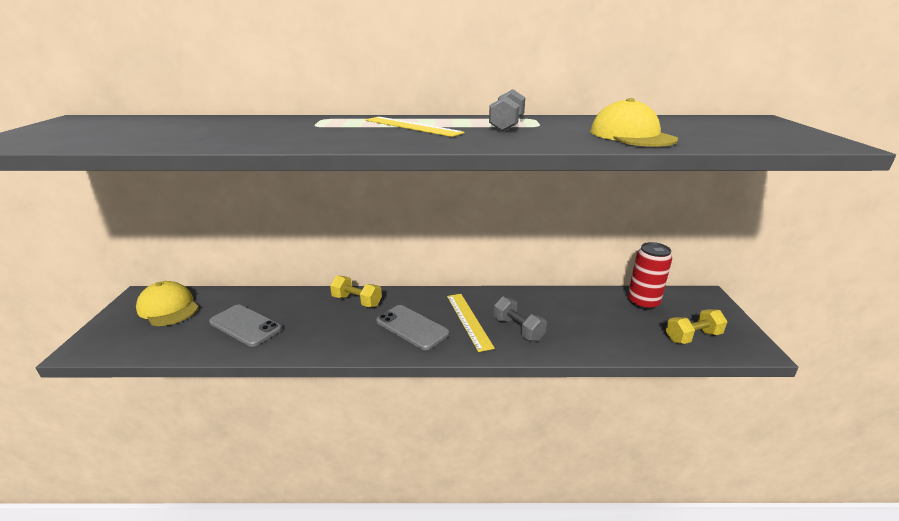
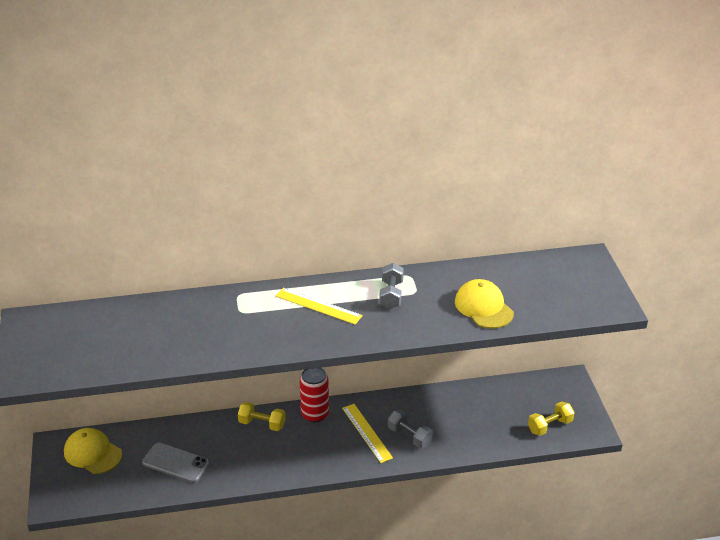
camera: 10 degrees left, 10 degrees up
(412, 327) = (320, 446): grey phone -> none
(643, 302) = (514, 394): red can -> red can (315, 414)

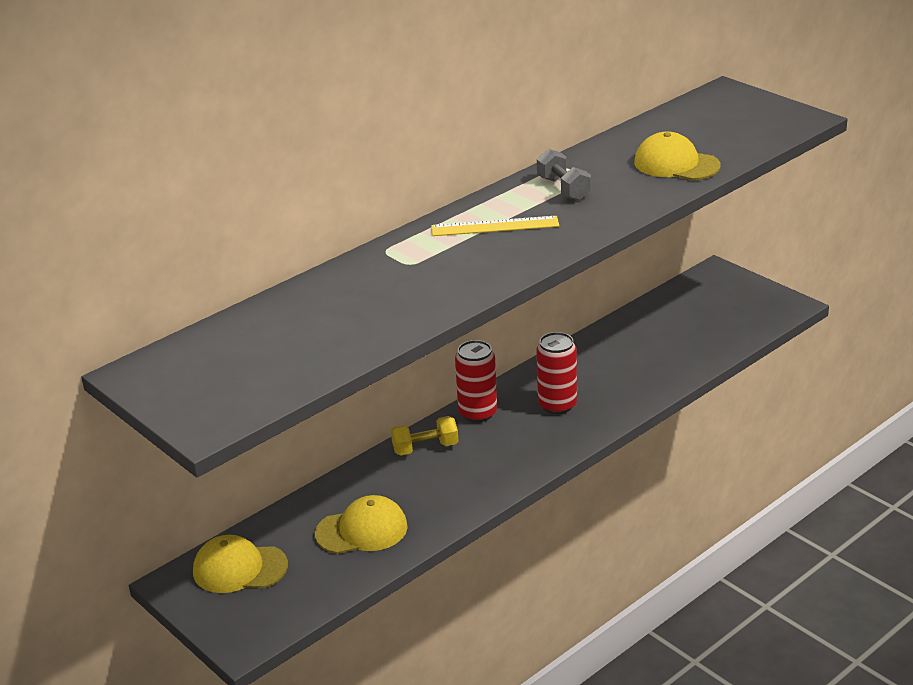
camera: 30 degrees left, 5 degrees down
(176, 463) = (362, 530): grey phone -> yellow cap
(367, 433) = (557, 405): yellow ruler -> red can
(409, 436) = (608, 388): grey dumbbell -> none
(550, 426) = (742, 319): yellow dumbbell -> none

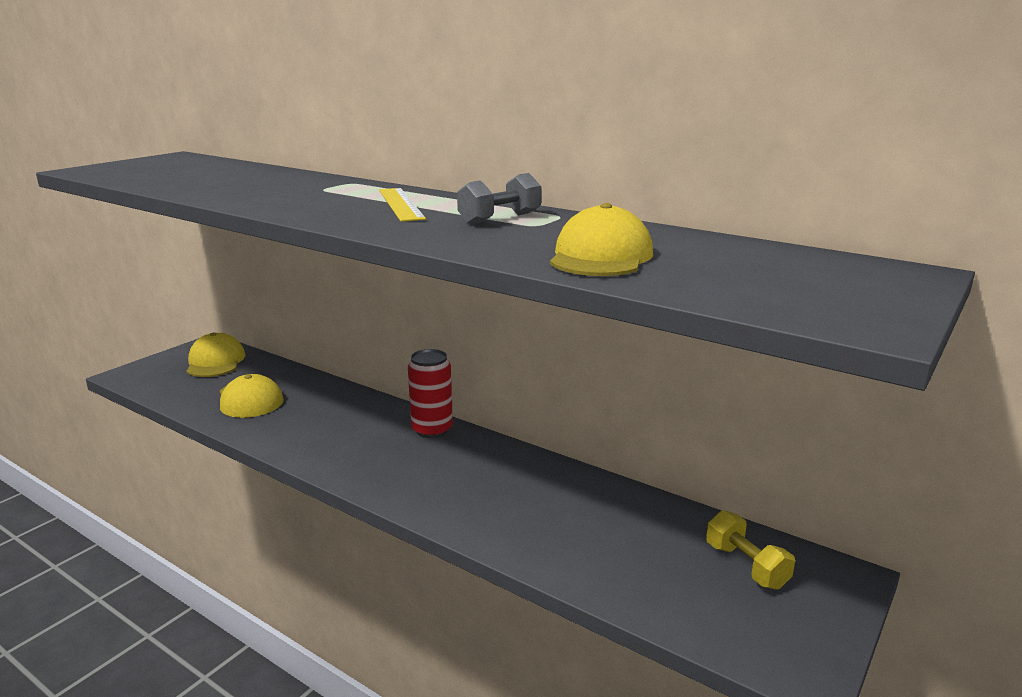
camera: 75 degrees right, 10 degrees down
(425, 448) = (371, 411): yellow dumbbell -> yellow dumbbell (746, 566)
(557, 405) = (454, 473): red can -> none

